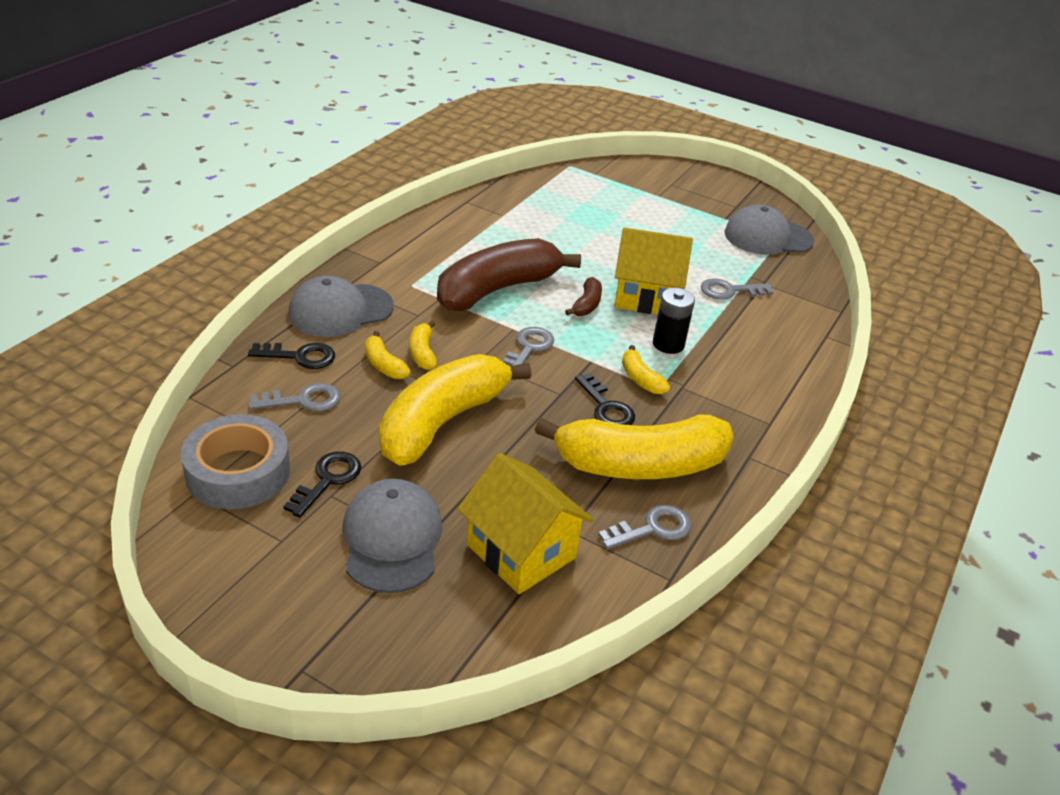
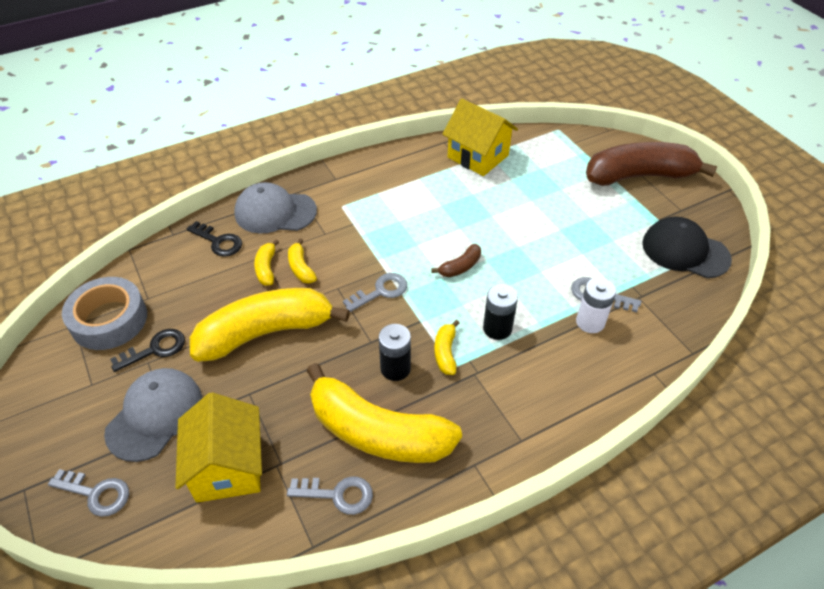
camera: 35 degrees right, 10 degrees up
(303, 400) = (192, 278): grey key -> grey key (96, 493)
(422, 353) = (301, 268): yellow banana -> yellow banana turned 45 degrees counterclockwise
(497, 289) = (401, 230): brown banana -> brown banana (639, 176)
(606, 407) = (395, 368): black key -> black battery
(645, 297) = (516, 276): yellow house -> yellow house (478, 156)
(742, 314) = (590, 322): none -> white battery
(768, 237) = (685, 251): grey cap -> black cap

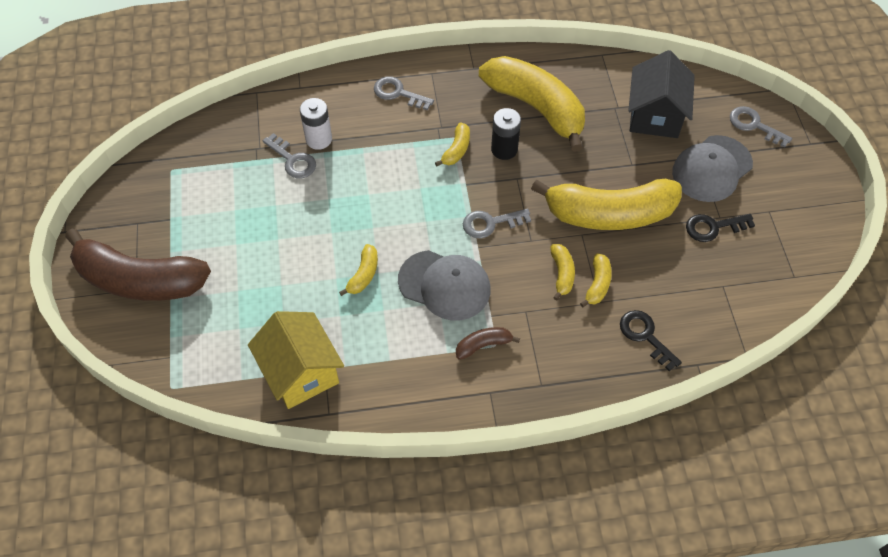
camera: 160 degrees left, 10 degrees up
(109, 320) = (760, 271): grey tape -> none
(228, 467) = (655, 116): yellow house -> black house
(275, 212) = (575, 360): grey cap -> grey cap (444, 285)
(337, 494) = (577, 77): grey key -> grey key (398, 93)
(460, 267) = (402, 226): brown banana -> brown banana (483, 345)
(471, 223) = (363, 275): none -> yellow banana
(497, 328) = (401, 157): black battery -> none
(685, 251) = (178, 177): black cap -> none

